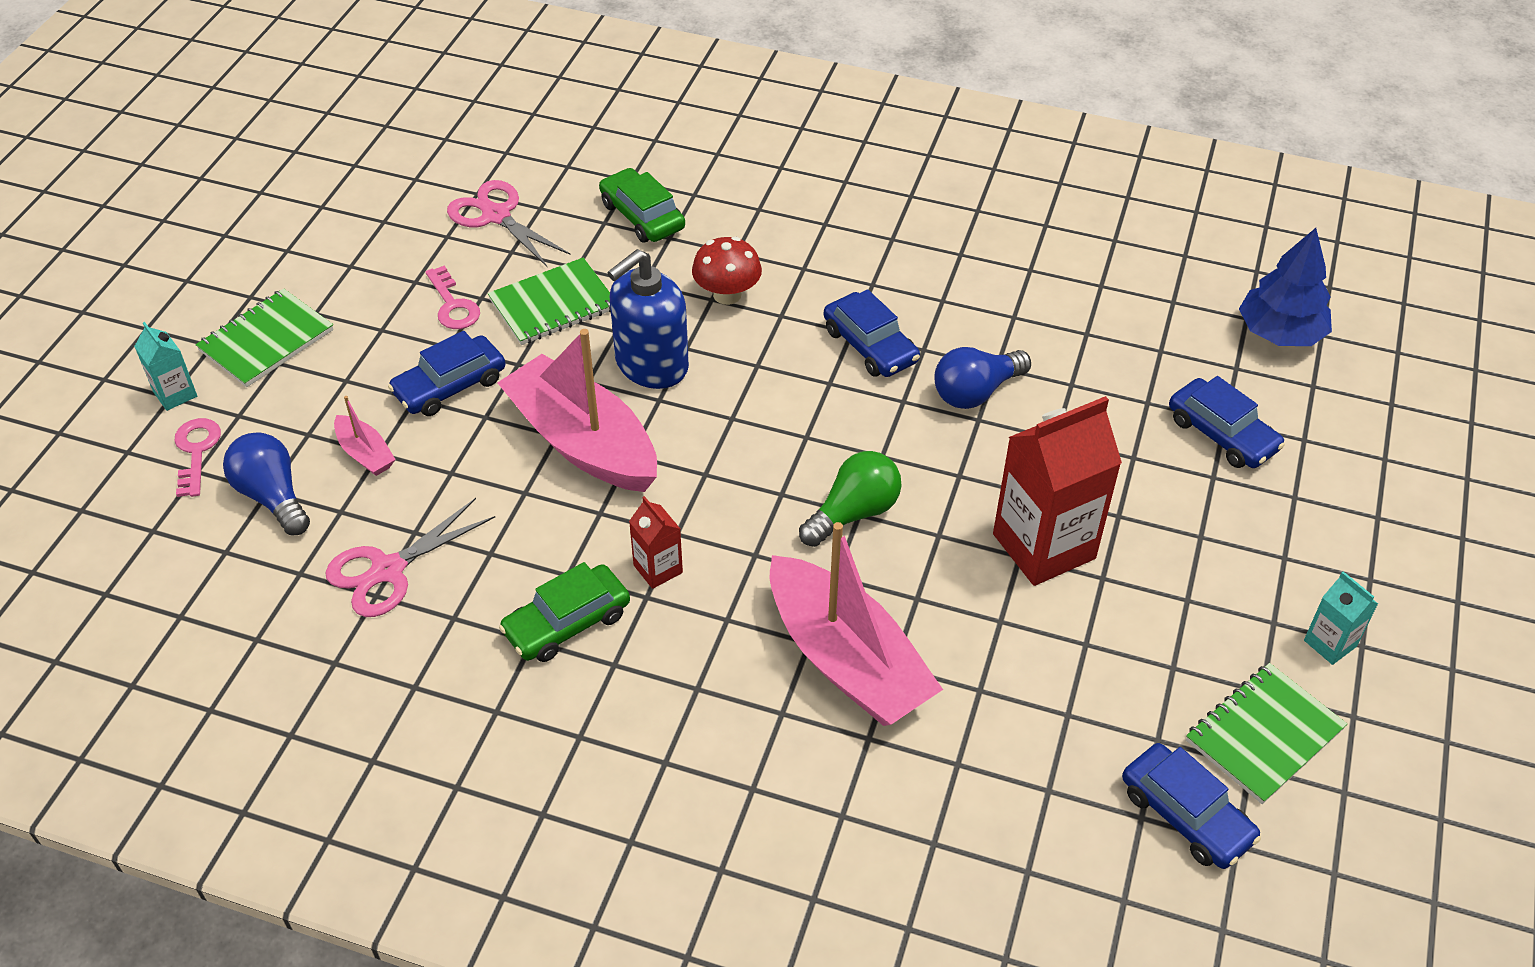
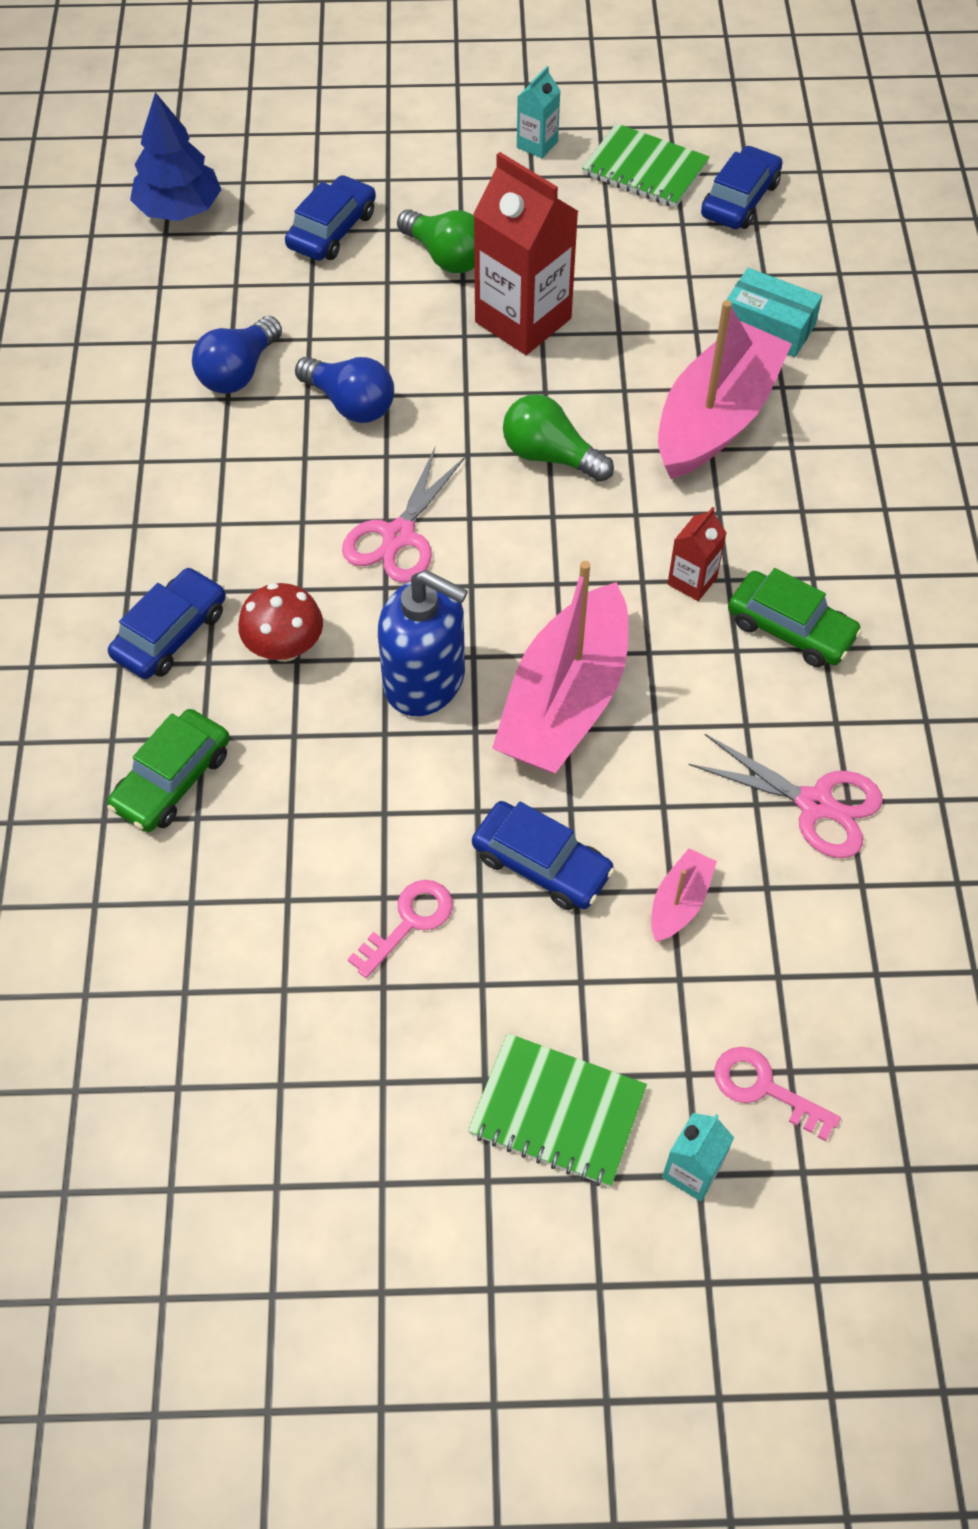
camera: 110 degrees left, 10 degrees up
(196, 451) = (764, 1088): pink key -> pink key turned 60 degrees clockwise
(272, 496) = (783, 967): blue light bulb -> blue light bulb (238, 372)
(496, 215) = (224, 947): pink scissors -> pink scissors (398, 536)
(553, 304) = (366, 813): green notebook -> none
(870, 346) = (317, 500): blue car -> blue car (171, 633)
(962, 759) = (768, 327): none -> turquoise box
(1157, 511) = (446, 257): none -> green light bulb

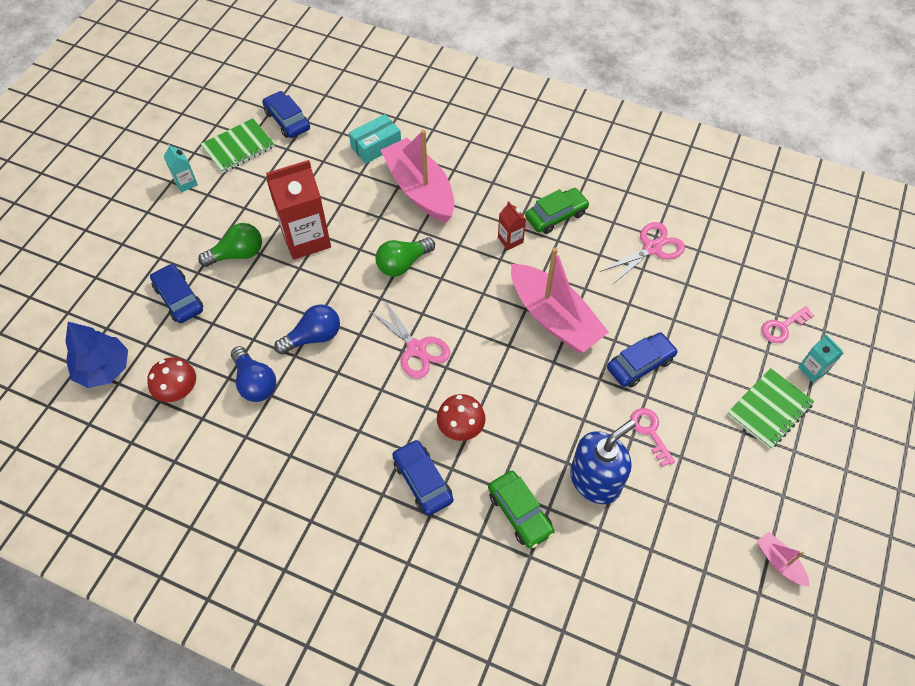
camera: 65 degrees left, 0 degrees up
(184, 298) = (178, 391): none -> red mushroom
(425, 680) = (513, 372): blue soap dispenser -> blue soap dispenser (595, 480)
(679, 902) = (681, 319): pink boat -> pink boat (779, 562)

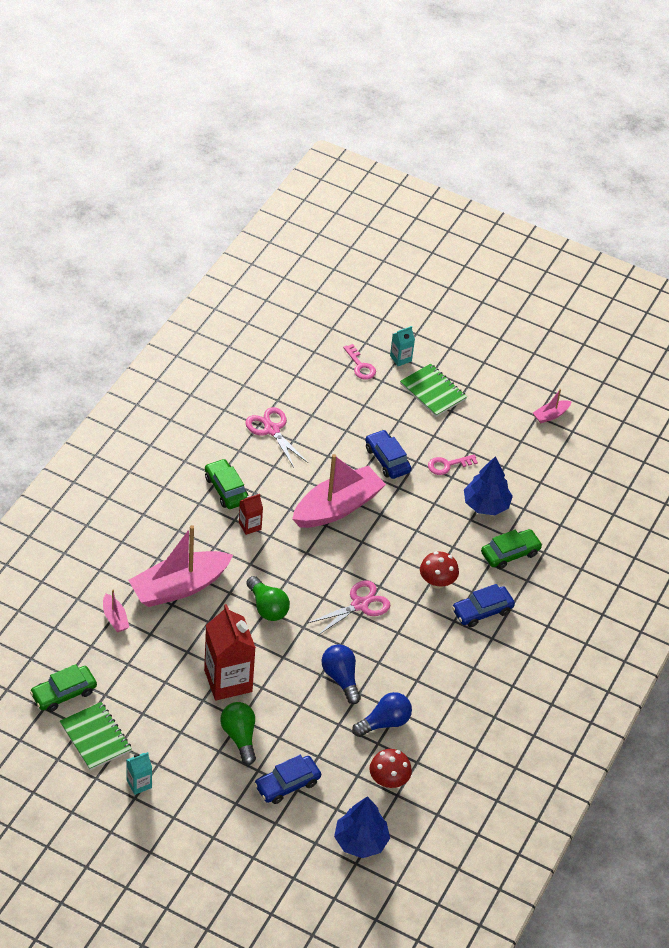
camera: 90 degrees left, 10 degrees down
(287, 120) = (64, 693): blue car -> green car
(376, 146) = (115, 618): turquoise box -> pink boat
(595, 480) = (486, 504): blue soap dispenser -> blue tree

